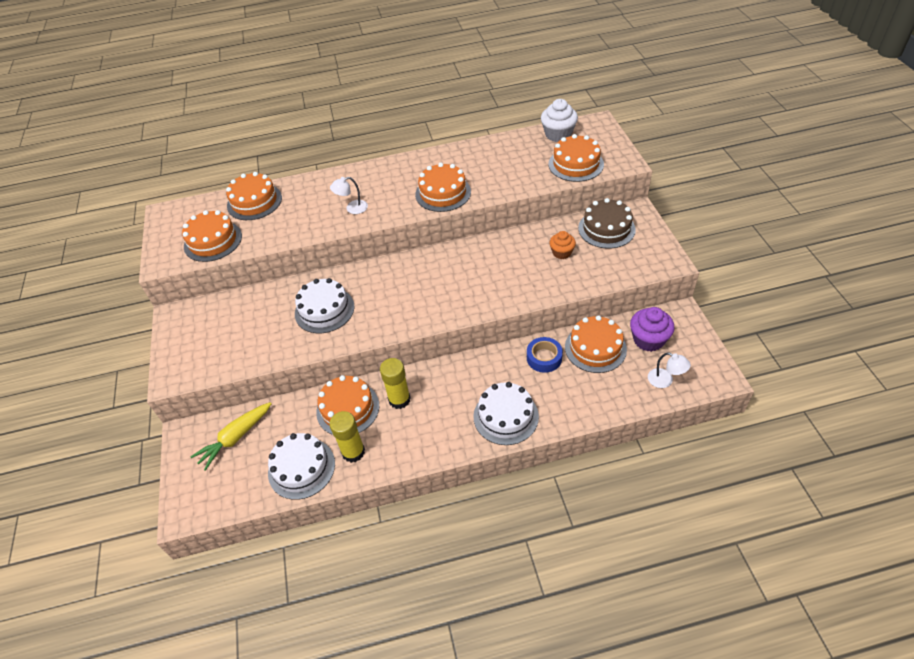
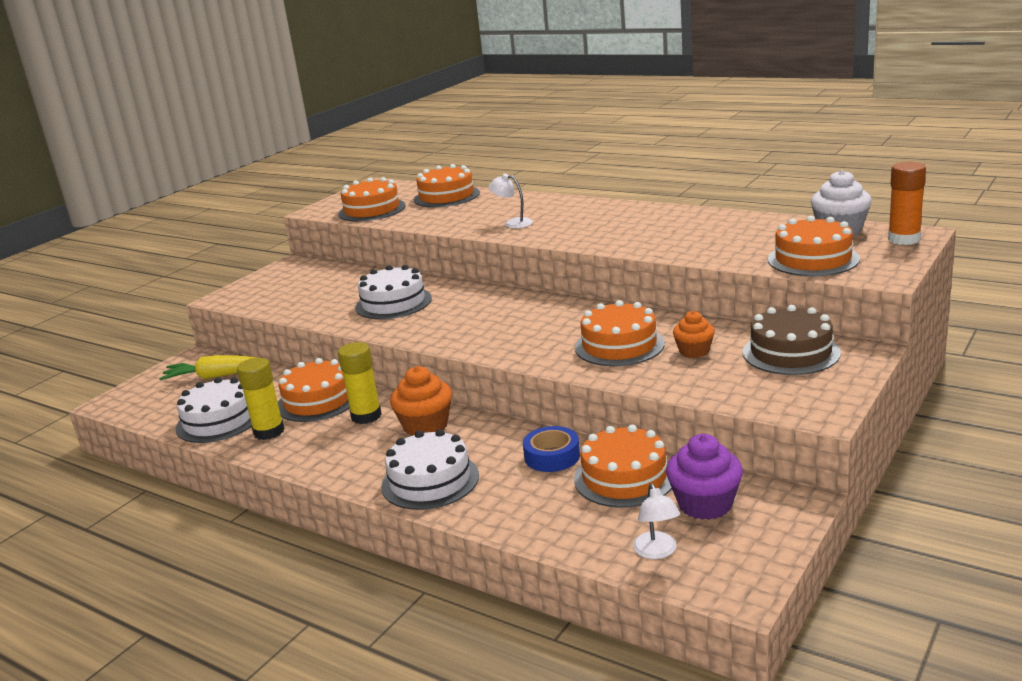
camera: 45 degrees right, 25 degrees down
(443, 193) = (616, 238): orange cake -> orange cake (619, 345)
(447, 383) = (426, 426): none -> orange cupcake
(597, 129) = (904, 239): none -> orange glue stick

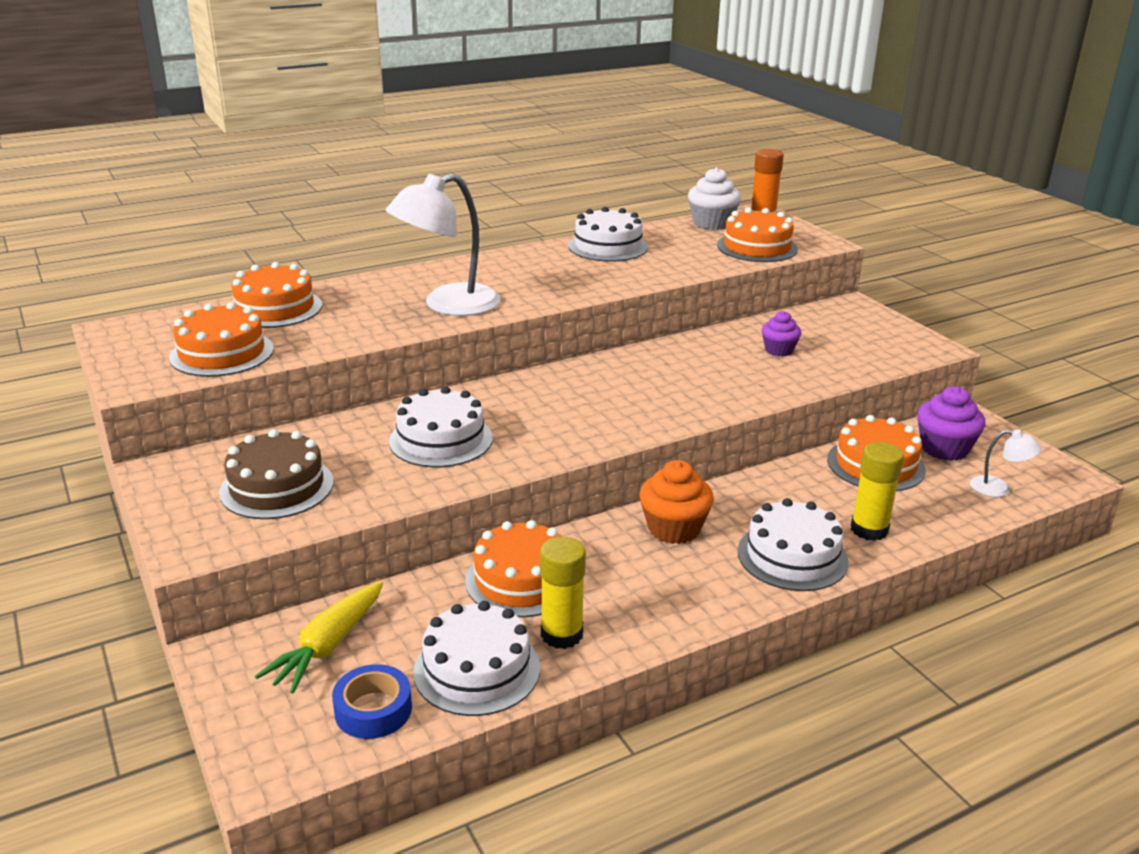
camera: 65 degrees left, 5 degrees up
(366, 416) = (605, 557): yellow glue stick -> yellow glue stick (869, 529)
(513, 223) = (448, 305): white lamp -> white lamp, size x2.14
(552, 456) = (807, 483): blue tape -> blue tape (373, 710)
(619, 345) = (727, 371): orange cake -> none
(694, 351) = (779, 350): orange cupcake -> purple cupcake
(706, 221) = (608, 246): none -> white cake
(791, 352) = (825, 323): brown cake -> brown cake (277, 487)

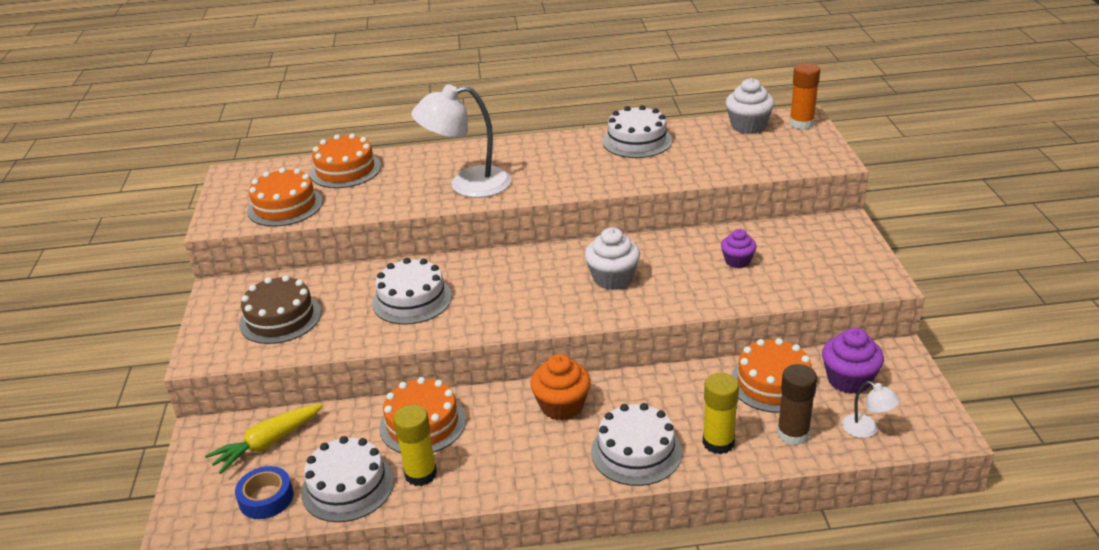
camera: 25 degrees right, 5 degrees up
(662, 384) = (613, 278): none -> white cupcake
(757, 247) = (767, 158): orange cake -> none
(934, 506) = (793, 434): none -> brown glue stick

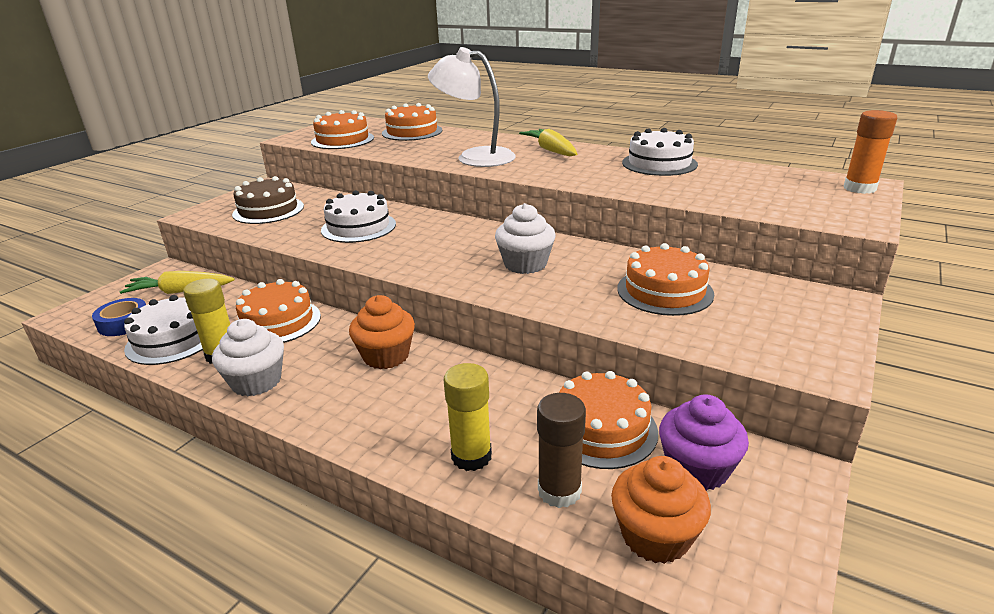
camera: 35 degrees right, 5 degrees down
(526, 153) = (551, 150): none -> yellow carrot
(636, 452) = (388, 423): white cake -> none
(737, 261) = (664, 291): purple cupcake -> orange cake
(748, 126) = (792, 177): white cupcake -> white cupcake (256, 381)
(867, 429) = (655, 536): white lamp -> orange cupcake

